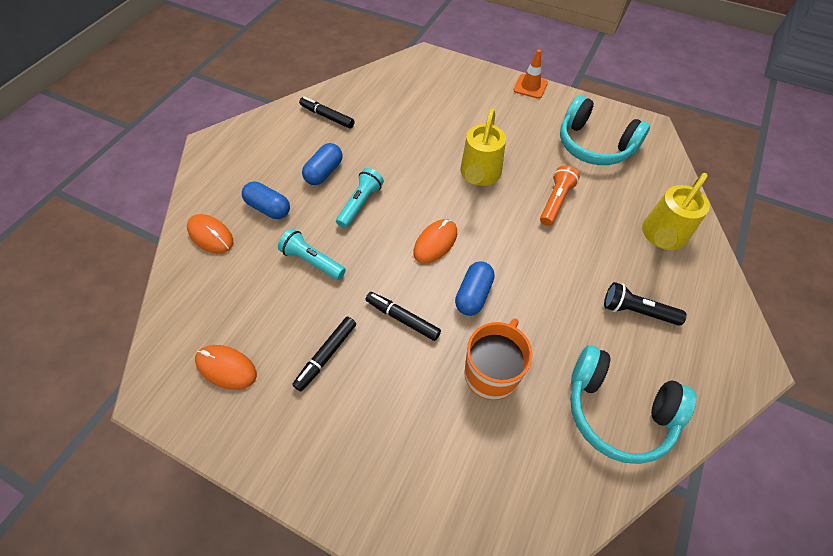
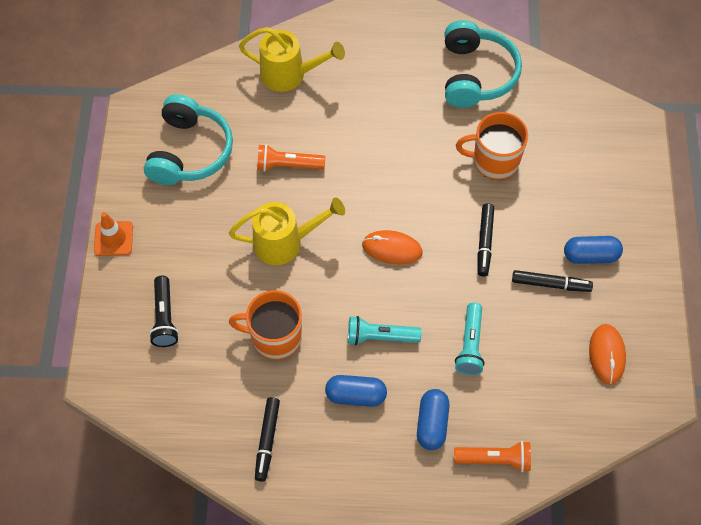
camera: 115 degrees left, 5 degrees up
(211, 235) = (495, 459): orange mouse -> orange flashlight
(400, 144) = (275, 337): none -> orange mug
(473, 295) = (431, 198): blue capsule -> blue capsule (590, 255)
(636, 311) = (381, 78): black flashlight -> black flashlight (164, 318)

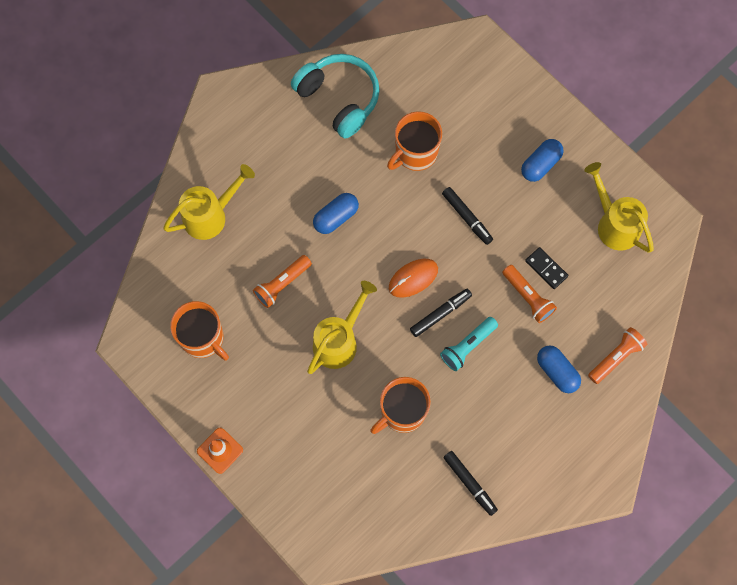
camera: 45 degrees left, 10 degrees up
(164, 318) = (316, 470): black flashlight -> none
(189, 151) = (203, 338): turquoise headphones -> orange mug
(355, 395) = (493, 400): blue capsule -> blue capsule (336, 217)
(470, 345) = (528, 297): turquoise flashlight -> orange flashlight
(509, 337) = (546, 269): none -> black domino
(551, 284) = (535, 208): black marker -> black marker (440, 314)
(607, 355) = (614, 224): orange mouse -> yellow watering can

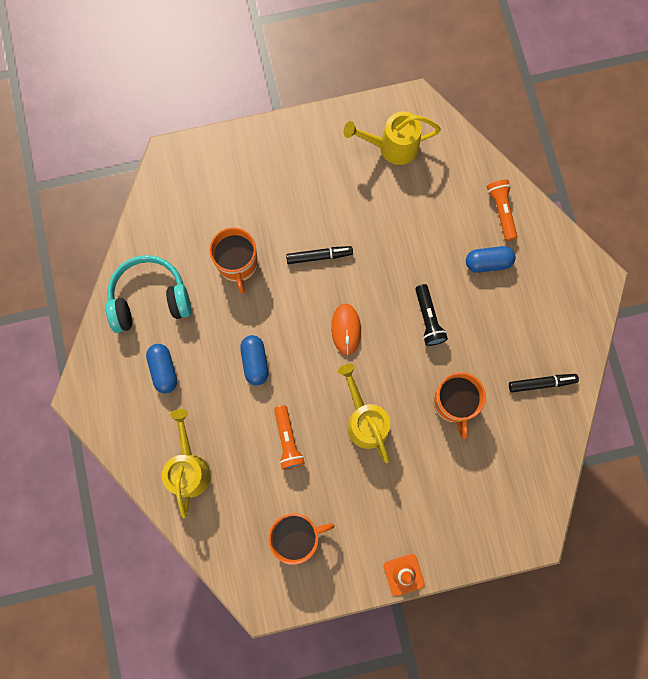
camera: 60 degrees left, 5 degrees up
(440, 314) = (389, 325): black marker -> none
(467, 346) = (428, 319): turquoise flashlight -> black flashlight
(528, 297) = (414, 248): orange flashlight -> none
(540, 164) = (308, 172): blue capsule -> blue capsule (164, 370)
(546, 269) = (399, 220): black domino -> none

